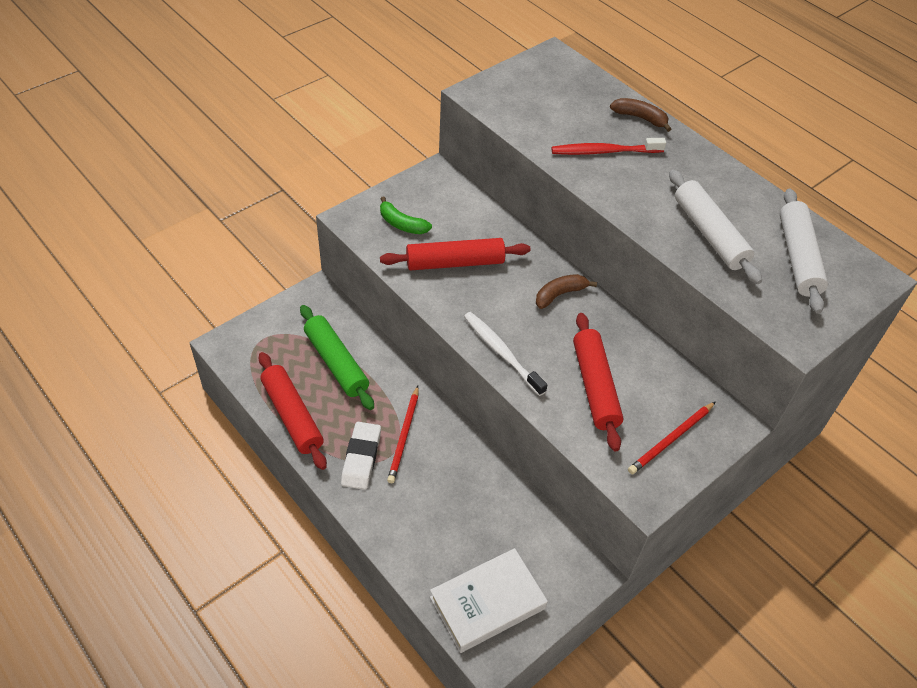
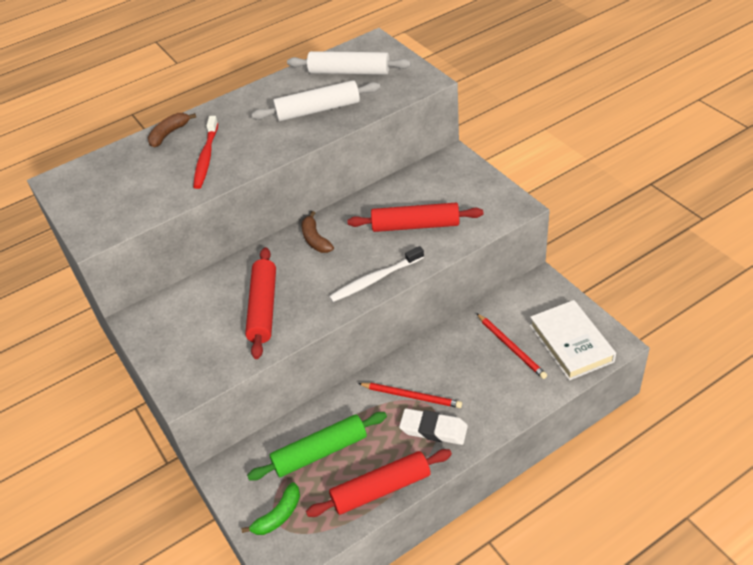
camera: 75 degrees left, 5 degrees down
(402, 224) = (201, 348): green banana -> green banana (278, 515)
(671, 439) = (467, 189): red pencil -> red pencil (511, 347)

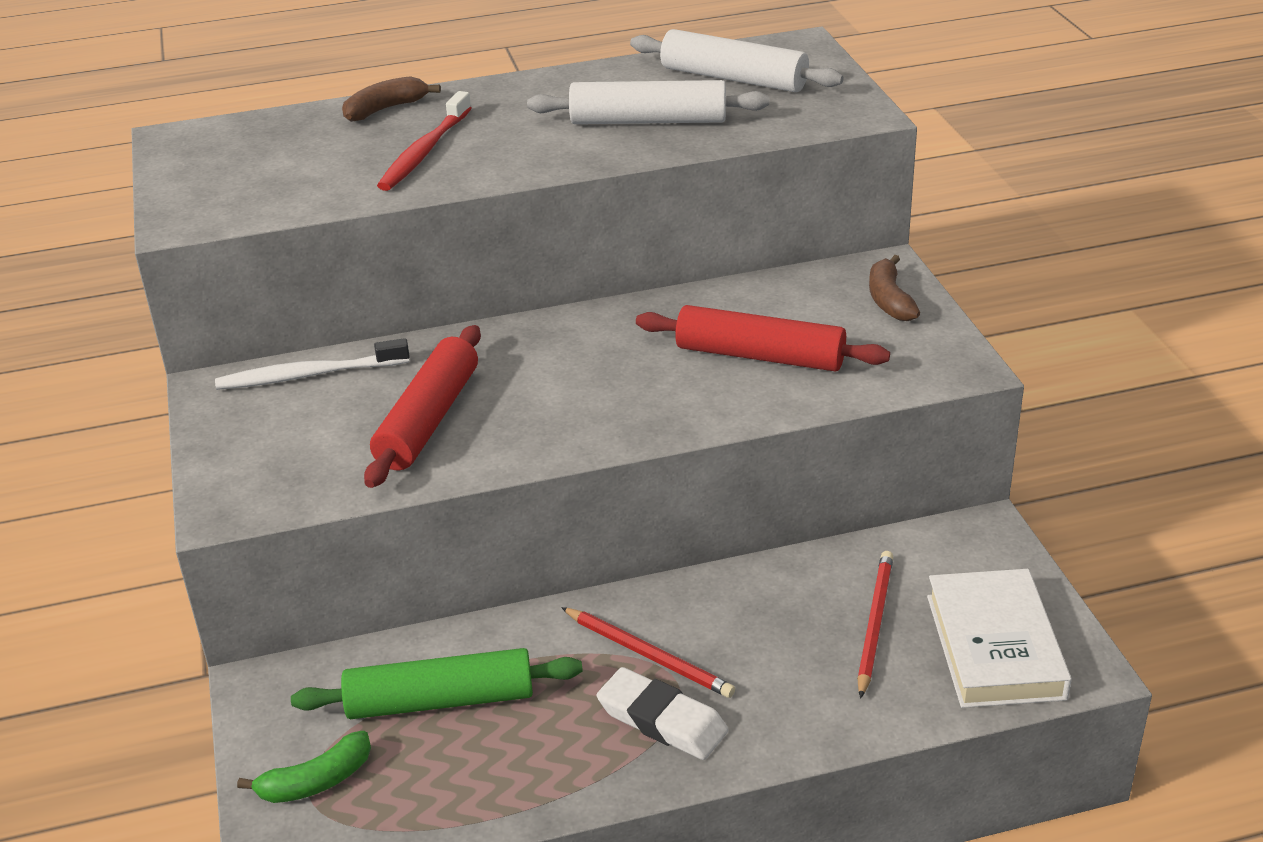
camera: 15 degrees right, 10 degrees down
(315, 239) = (572, 338): brown banana -> brown banana (889, 300)
(375, 279) = (644, 421): white toothbrush -> white toothbrush (310, 375)
(381, 489) = (517, 791): red rolling pin -> none
(511, 347) = (874, 623): red pencil -> red pencil turned 150 degrees counterclockwise

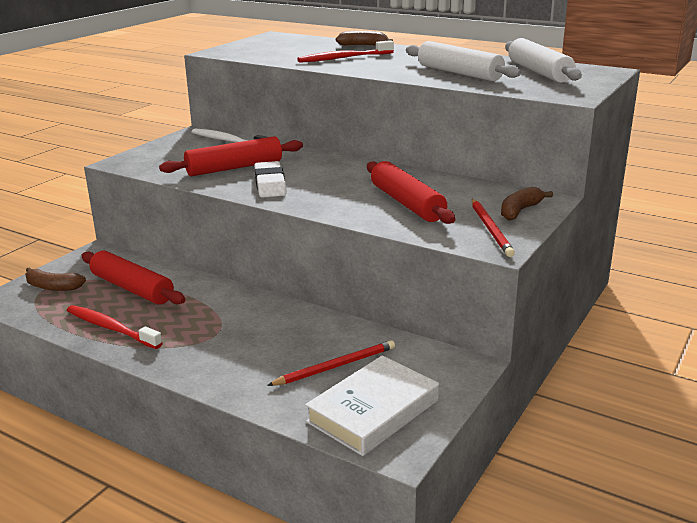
camera: 45 degrees right, 10 degrees down
(316, 781) = (52, 287): green banana -> brown banana
(440, 700) = (132, 288): green rolling pin -> red rolling pin
(535, 772) = (111, 328): none -> red toothbrush
(648, 655) = (225, 319): red pencil -> red pencil (490, 229)
(662, 720) = (184, 342): white eraser -> white eraser (270, 184)

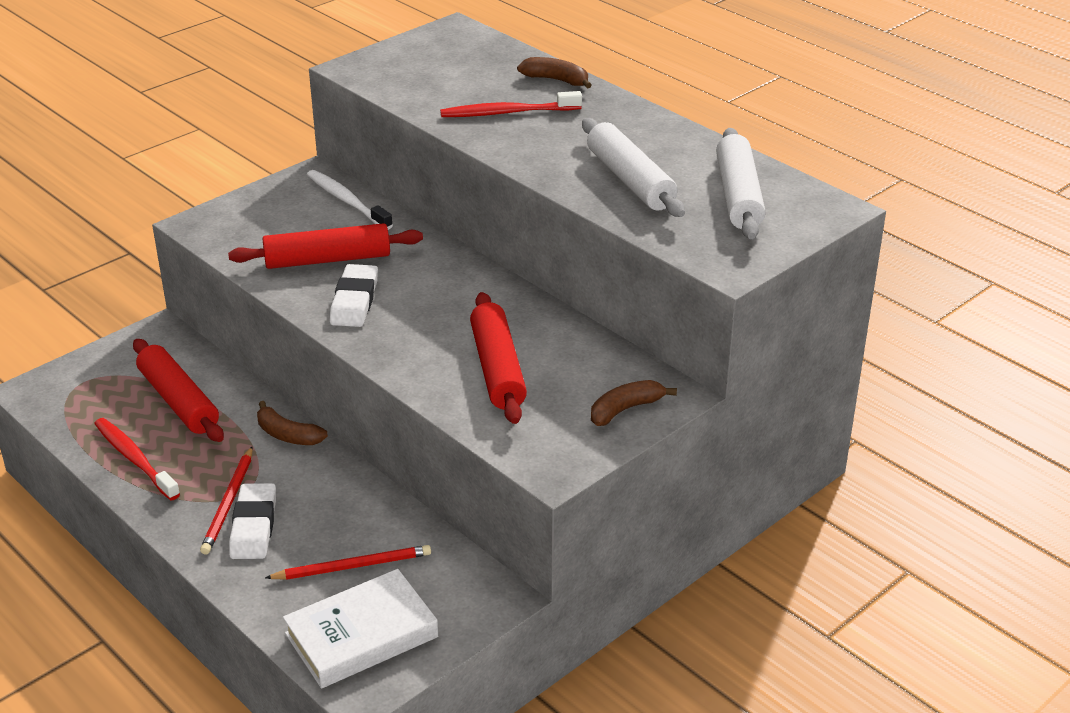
camera: 15 degrees right, 10 degrees up
(52, 287) = (92, 381): brown banana -> brown banana (287, 435)
(236, 354) = (254, 526): none -> white eraser
(490, 229) = (566, 436): red pencil -> red pencil (228, 503)

